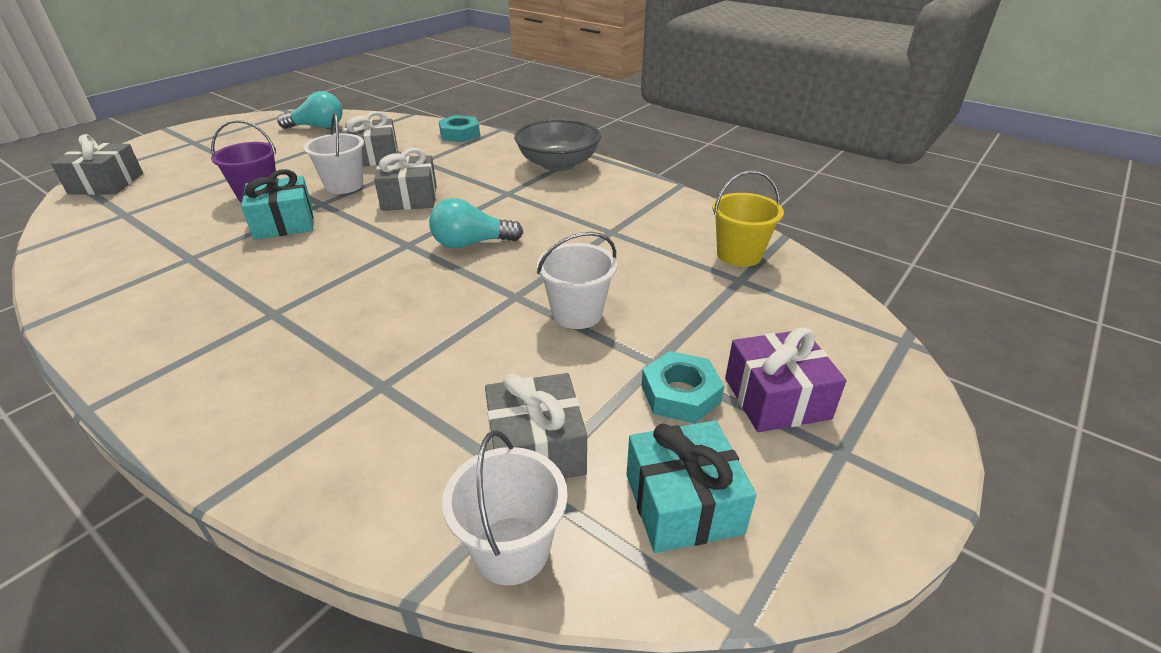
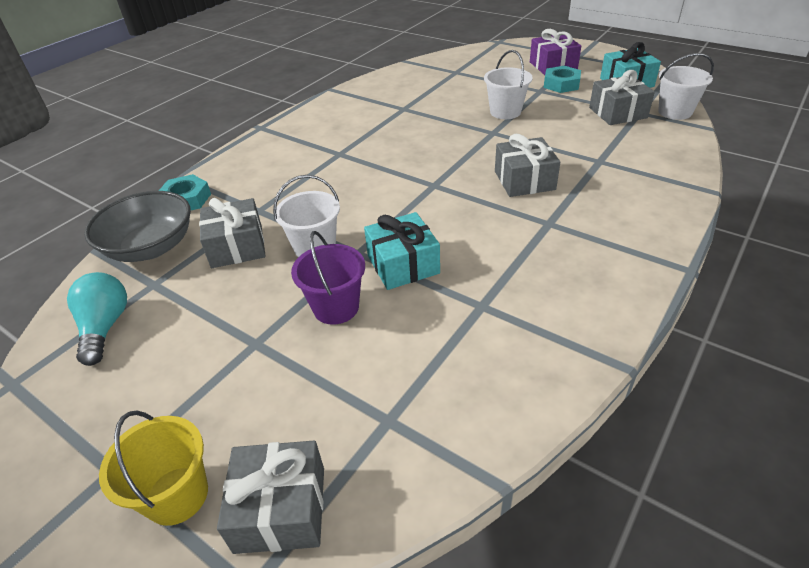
camera: 90 degrees left, 5 degrees up
(409, 198) = (347, 200): grey gift -> grey gift (524, 180)
(471, 243) = (428, 157): turquoise light bulb -> none
(558, 164) = (282, 137): grey bowl -> grey bowl (151, 247)
(739, 255) = (428, 72): yellow bucket -> yellow bucket (177, 495)

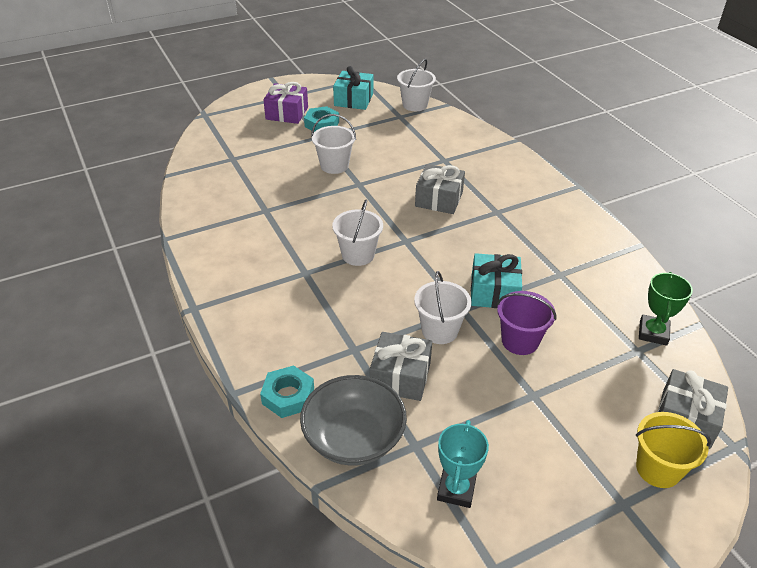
camera: 65 degrees left, 0 degrees up
(105, 327) = (456, 489): turquoise light bulb -> turquoise trophy
(387, 168) = (358, 255): none -> white bucket
(437, 429) = (653, 333): none -> green trophy
(617, 113) = (391, 124): grey gift -> none

